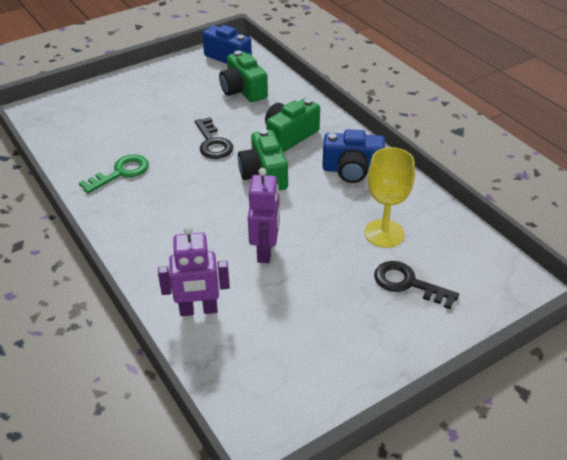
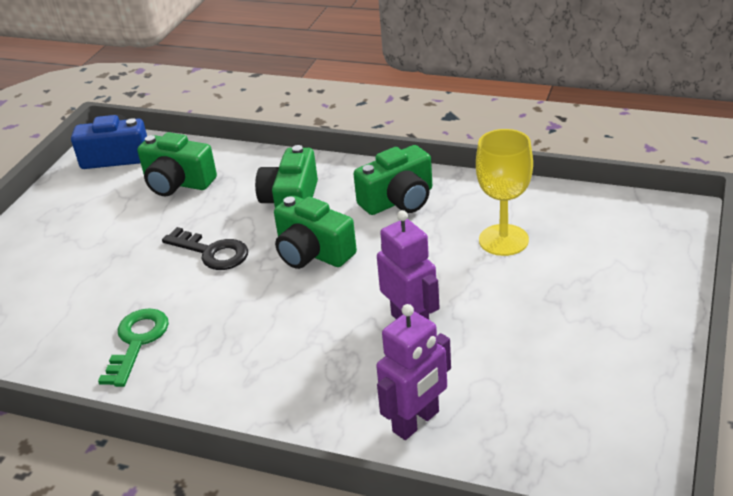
camera: 35 degrees left, 5 degrees down
(352, 170) = (398, 200): blue camera -> green camera
(407, 283) = (580, 271): black key -> none

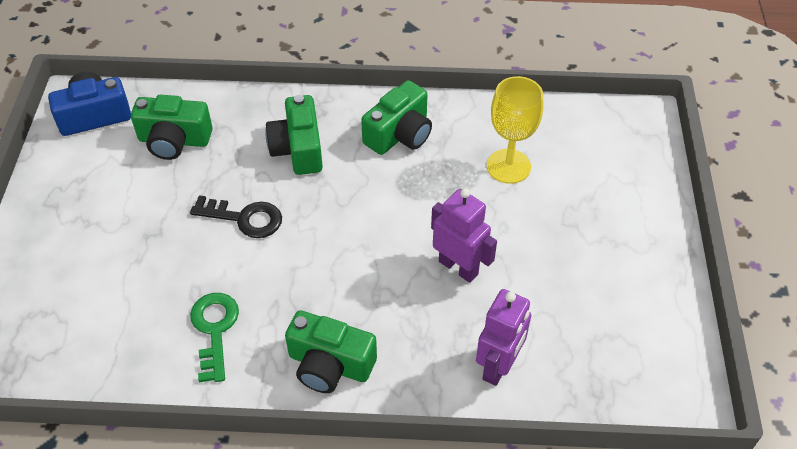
camera: 20 degrees left, 15 degrees up
(313, 253) = (342, 205): green camera -> green camera (329, 364)

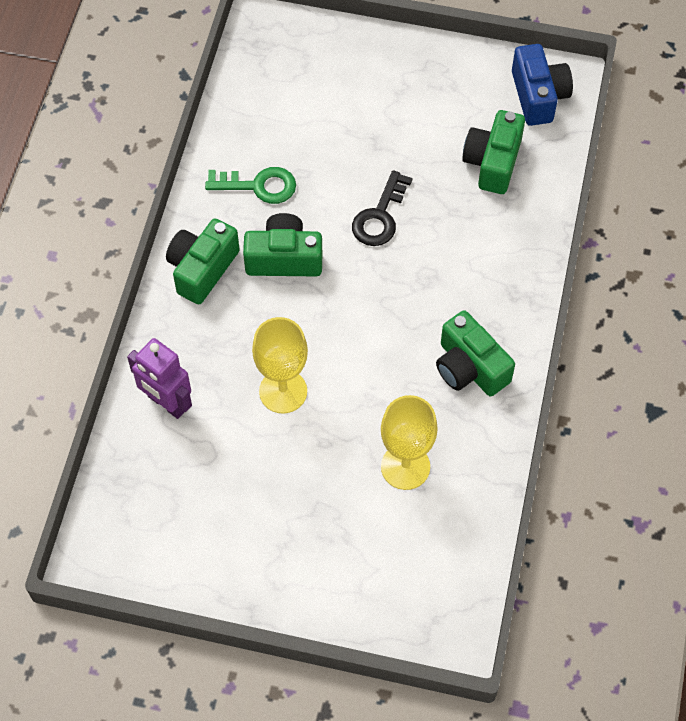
camera: 100 degrees right, 10 degrees up
(298, 149) = (463, 270): green camera -> green camera (284, 258)
(458, 267) = (283, 391): purple robot -> yellow goblet

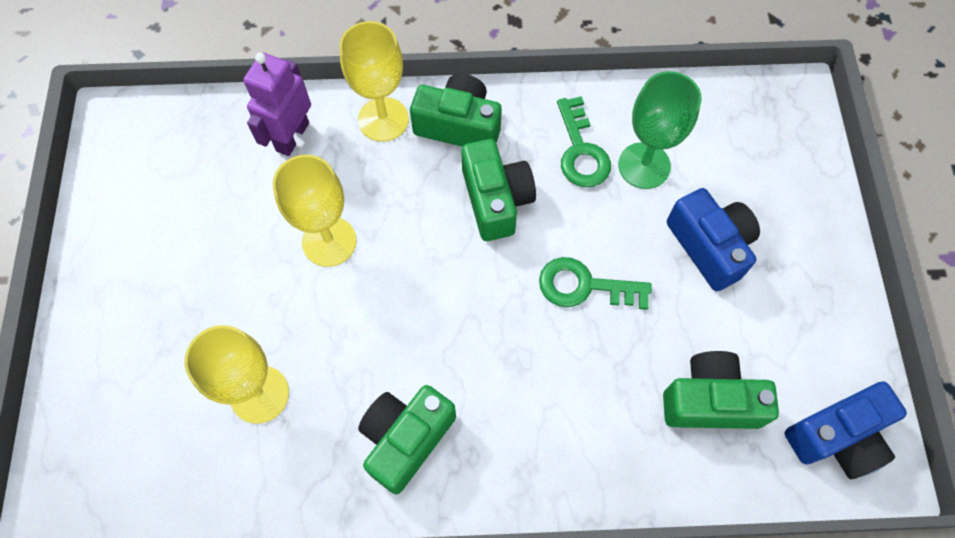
camera: 75 degrees right, 5 degrees up
(175, 326) = (383, 119): none -> yellow goblet
(287, 146) = (644, 165): none -> green goblet
(372, 124) = (709, 246): none -> blue camera
(380, 216) = (584, 286): black key -> green key

